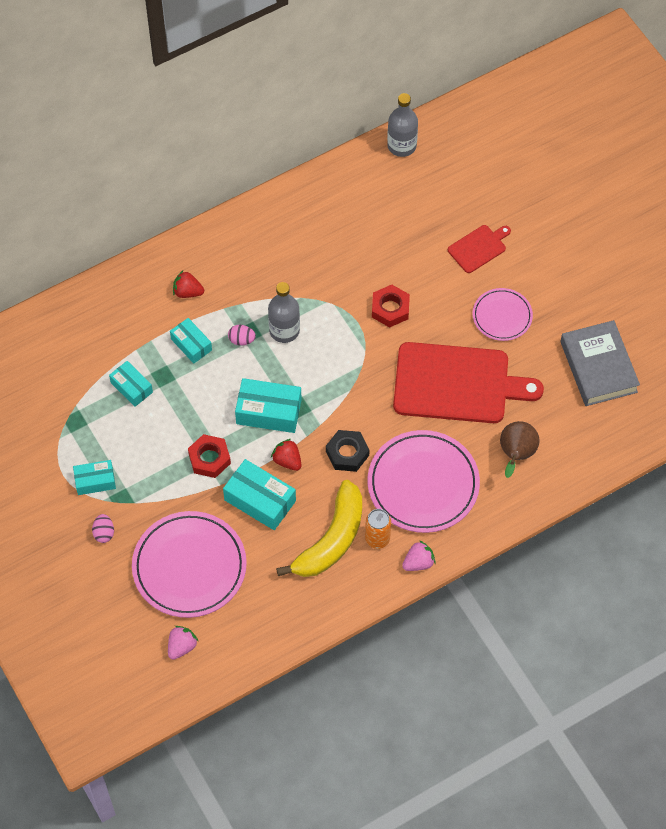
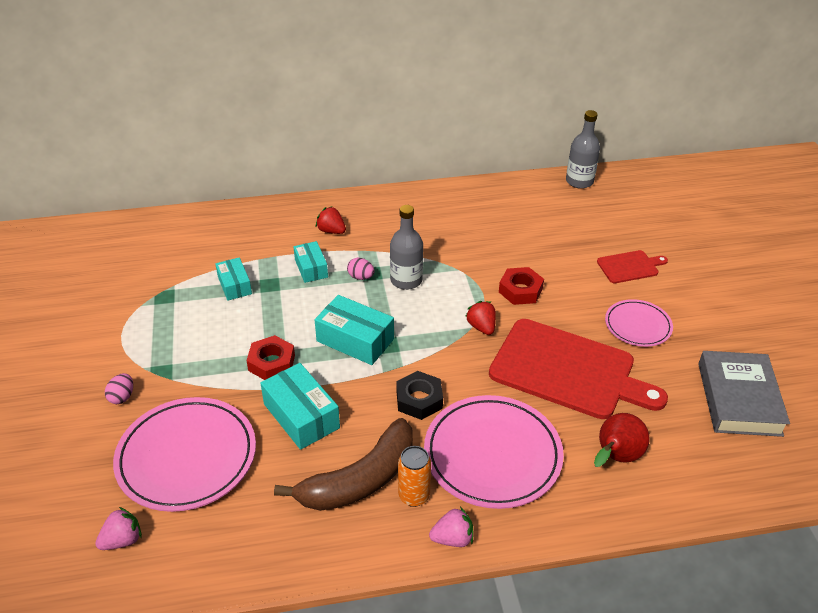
camera: 20 degrees right, 20 degrees down
(95, 481) = (147, 349): turquoise box -> none
(287, 460) = (351, 388): red strawberry -> red strawberry (481, 327)
(331, 539) = (360, 480): yellow banana -> brown banana
(516, 454) = (615, 457): brown pear -> red pear

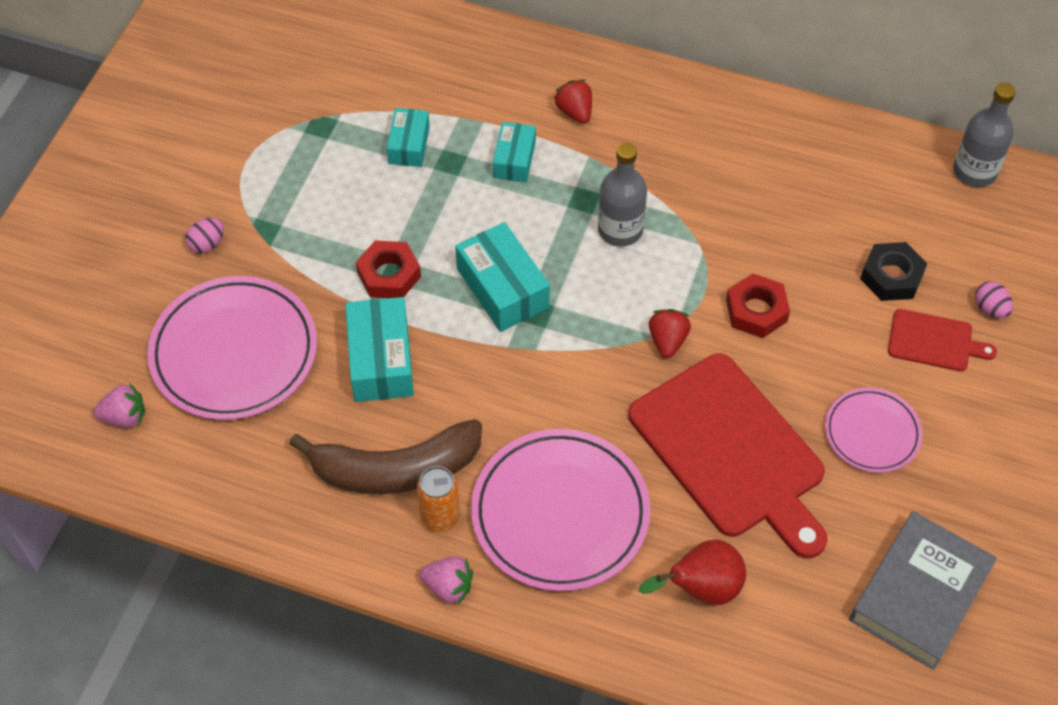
camera: 30 degrees right, 15 degrees up
(361, 277) = (567, 200): pink egg -> pink egg (990, 309)
(419, 400) = (524, 403): black nut -> black nut (891, 276)

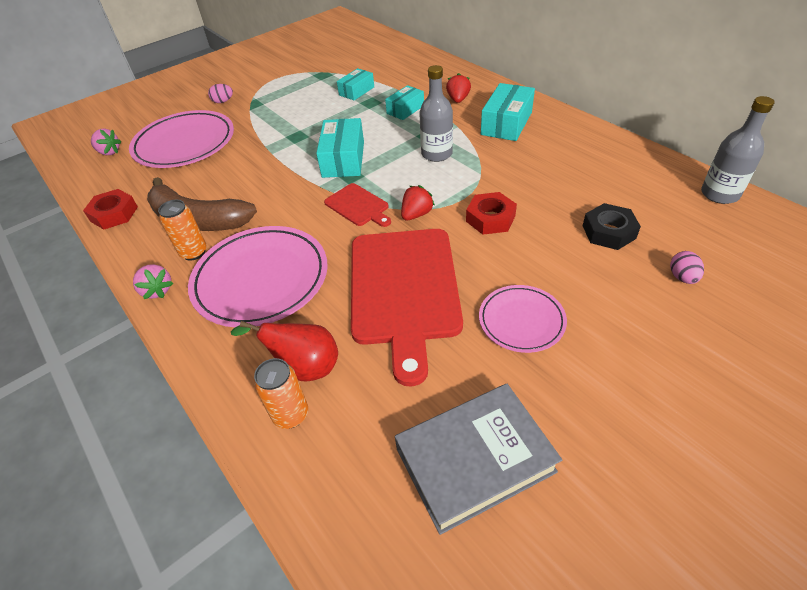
camera: 35 degrees right, 10 degrees down
(381, 360) = (247, 169): turquoise box -> turquoise box (506, 123)
(389, 275) = (291, 136): red nut -> red nut (114, 214)
(729, 641) = (291, 415): none -> orange can
(934, 341) = (617, 281): red cutting board -> red cutting board (358, 206)

